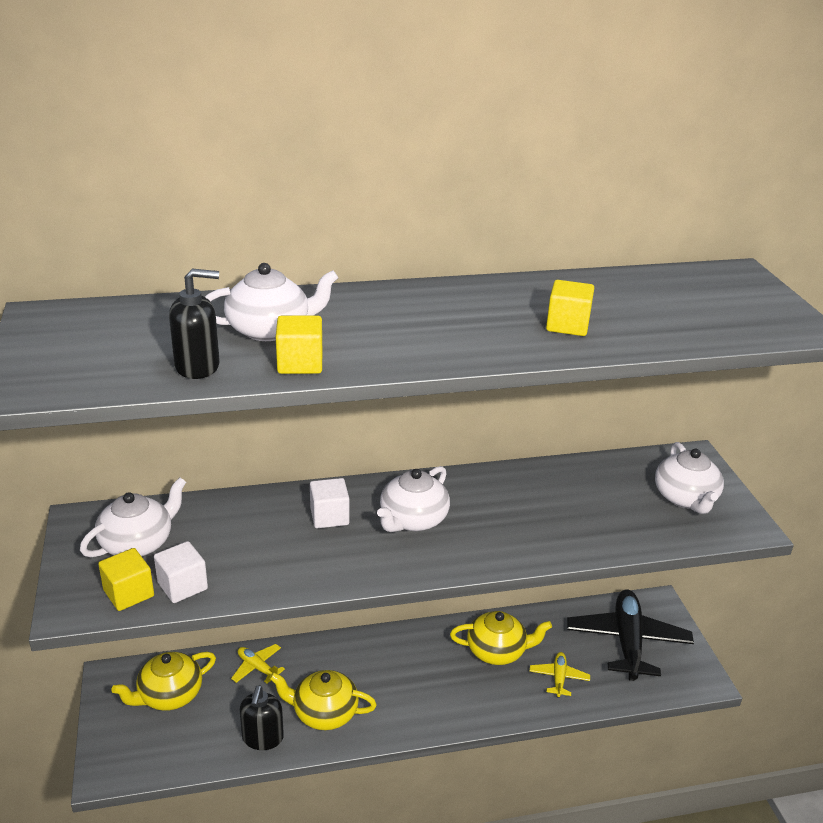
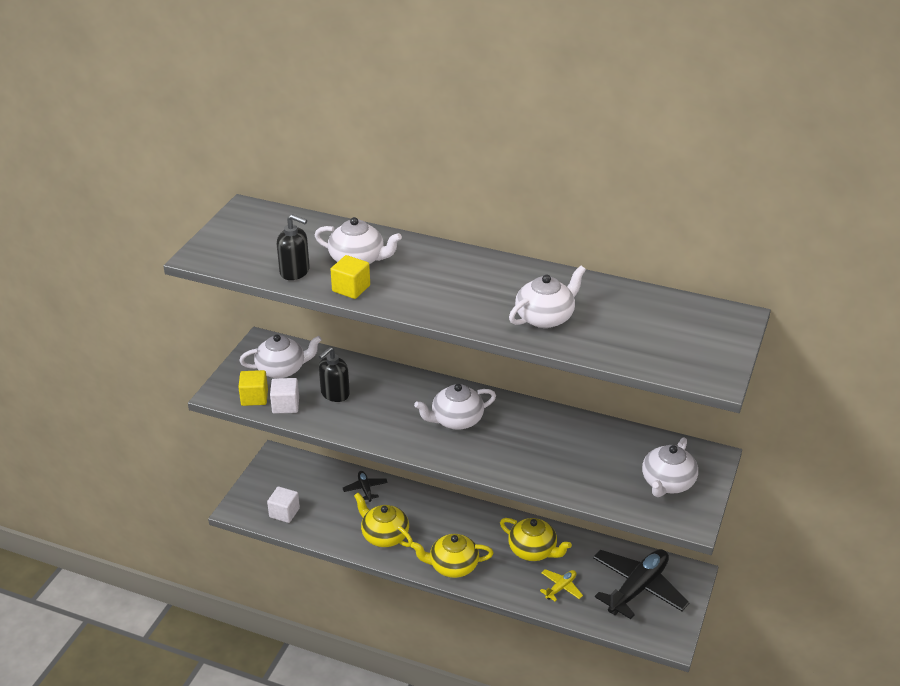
camera: 35 degrees right, 5 degrees up
(169, 695) = (301, 482): yellow teapot -> yellow teapot (452, 566)
(257, 667) = (365, 489): yellow plane -> black plane
(262, 738) = (336, 532): black soap dispenser -> black soap dispenser (335, 394)
(329, 516) = (406, 397): white cube -> white cube (284, 512)
(567, 325) = (545, 317): yellow cube -> white teapot

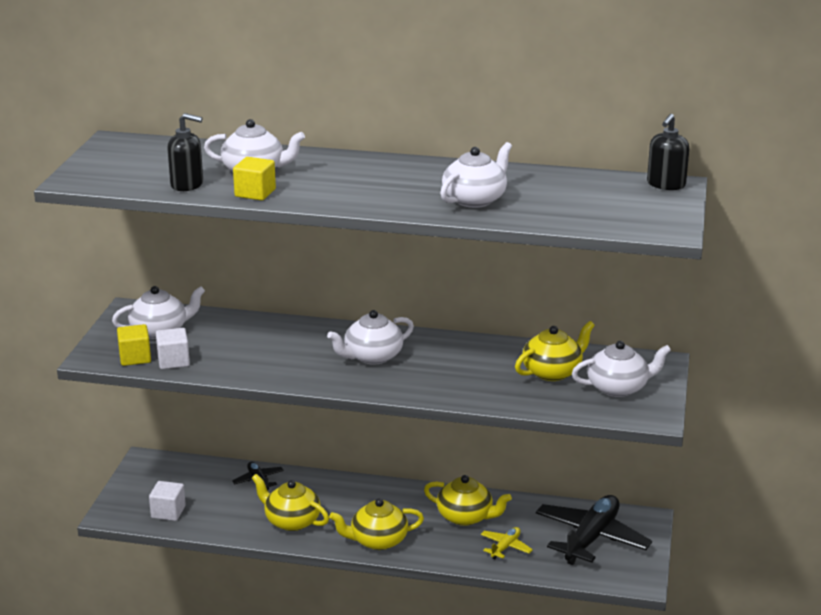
camera: 10 degrees left, 10 degrees down
(335, 394) = (228, 346): black soap dispenser -> black soap dispenser (666, 184)
(612, 457) = (553, 372): none -> yellow teapot
(667, 483) = (618, 388): white teapot -> white teapot turned 120 degrees counterclockwise

